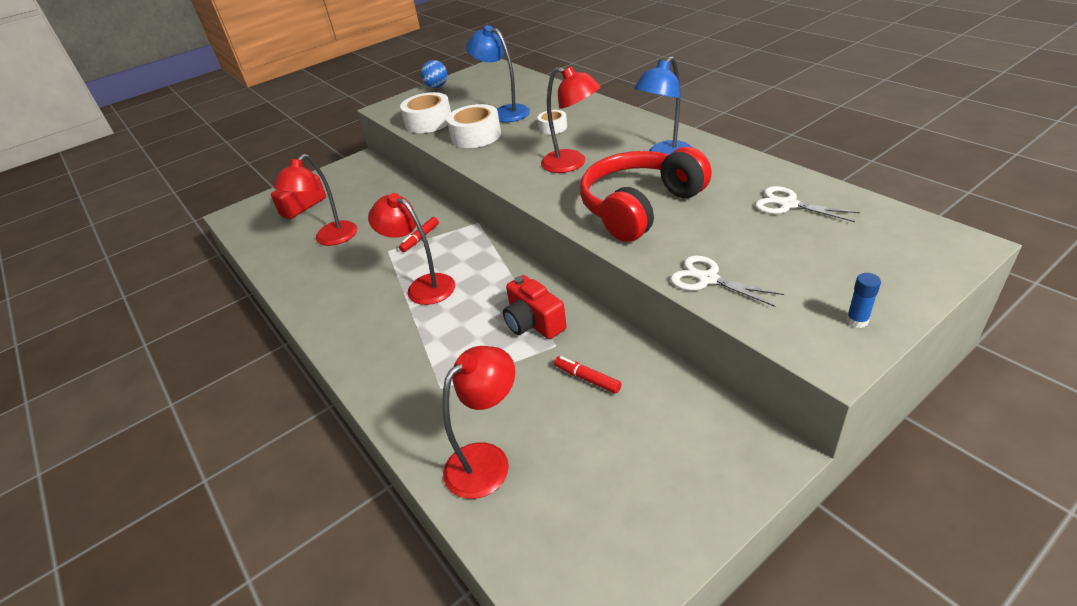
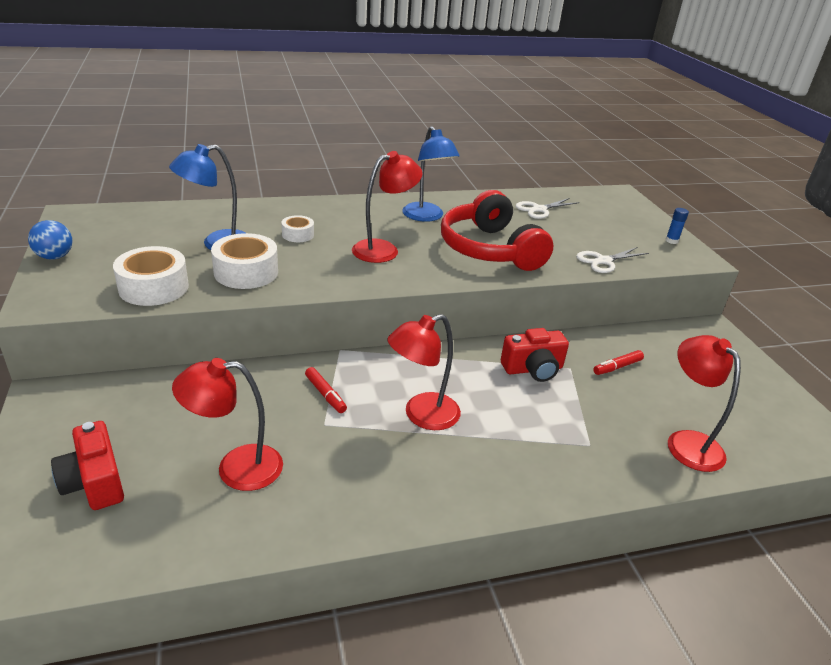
camera: 75 degrees left, 5 degrees down
(330, 239) = (236, 468): red lamp -> red lamp turned 120 degrees clockwise

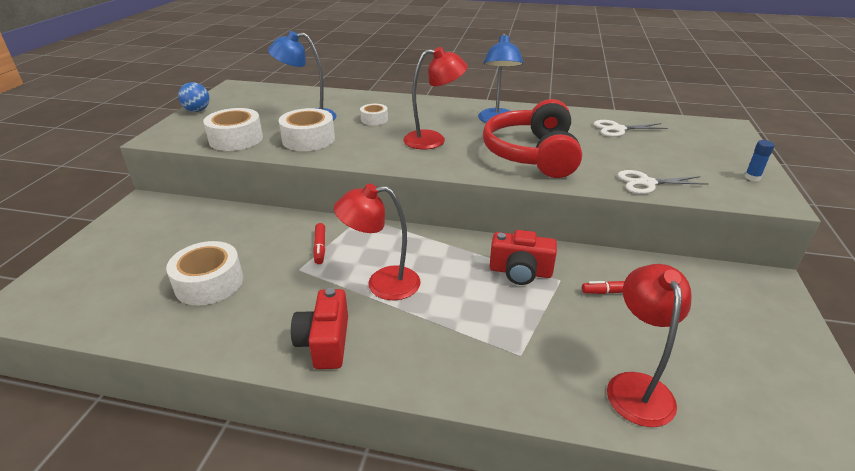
camera: 30 degrees right, 0 degrees up
(94, 482) = (117, 265): red camera -> red camera (325, 342)
(236, 468) = (209, 283): red lamp -> white tape

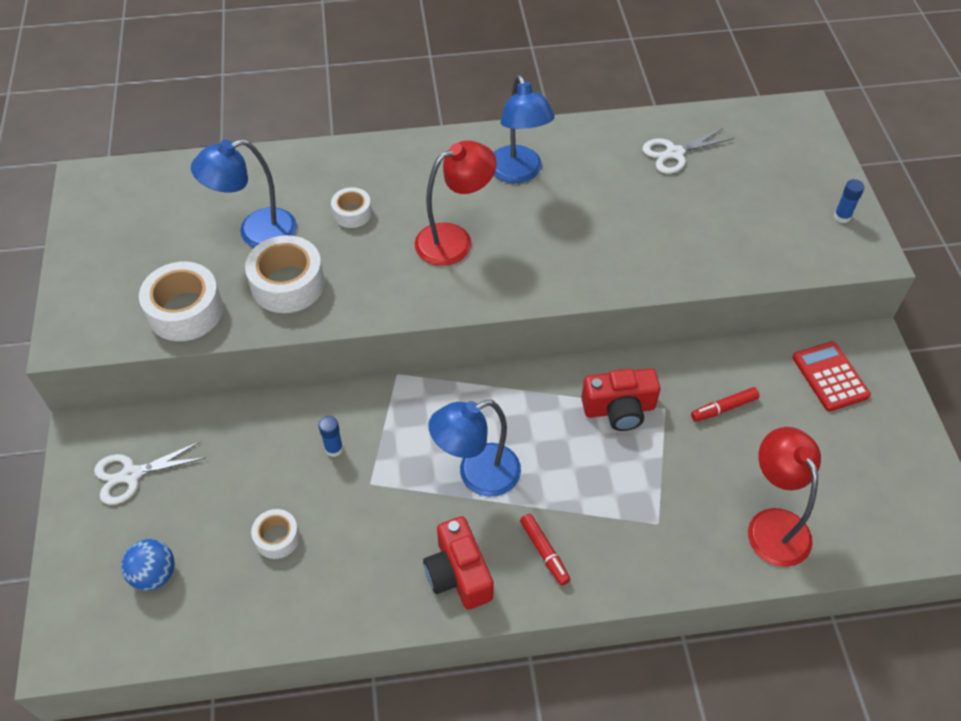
camera: 20 degrees left, 20 degrees up
(197, 110) = (76, 258): blue ball -> blue ball (154, 574)
(209, 283) = (277, 538): white tape -> white tape, size x0.56
(288, 244) = (334, 449): none -> blue glue stick
(320, 247) = (375, 441): red marker -> red marker (544, 552)
(382, 284) = (477, 475): red lamp -> blue lamp
(532, 154) = (589, 238): red headphones -> none
(647, 183) = (734, 260): white scissors -> white scissors (131, 475)
(724, 294) = (830, 376): none -> red calculator

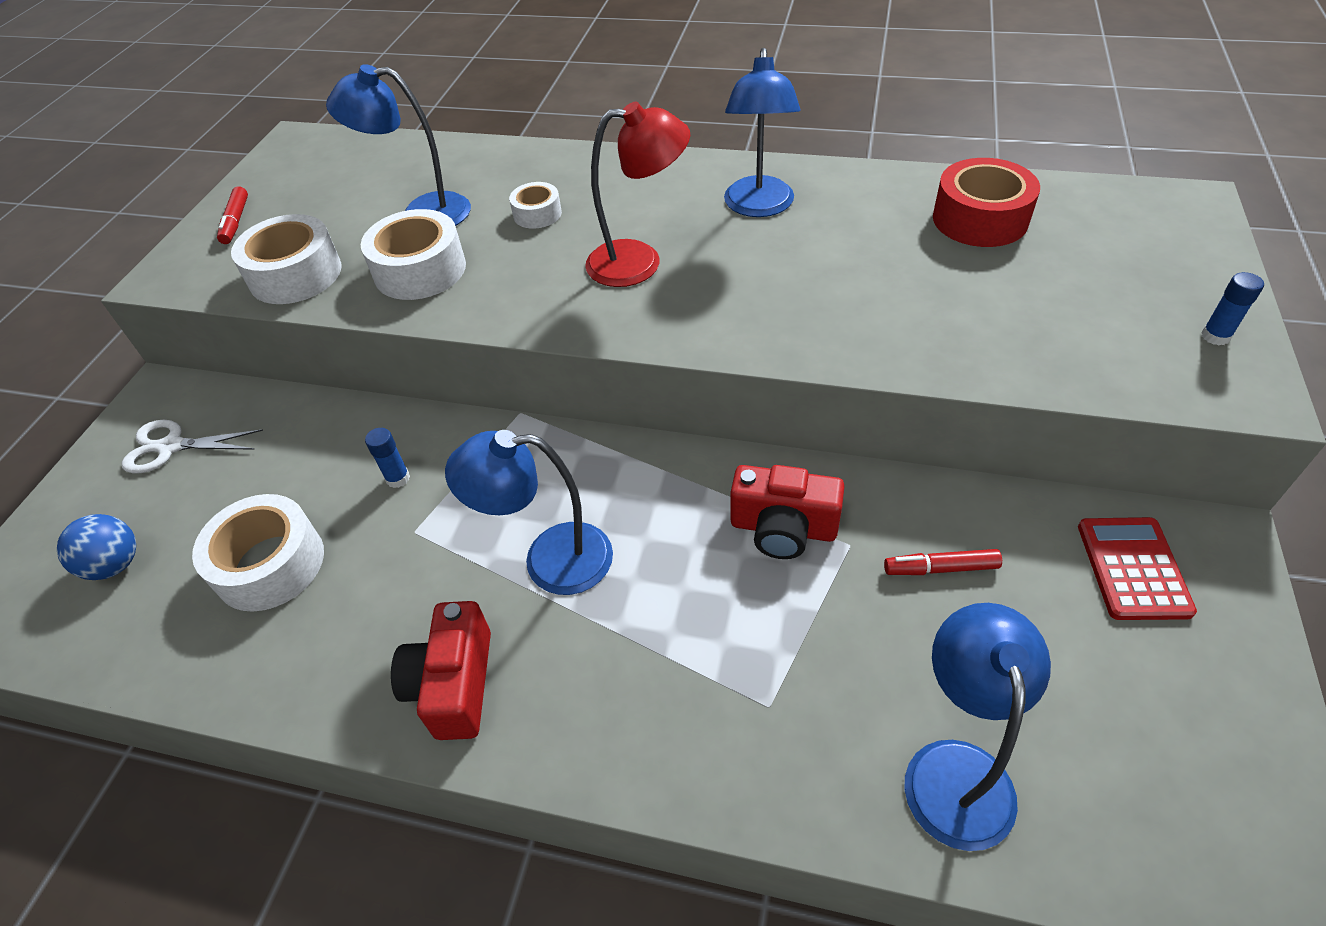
camera: 25 degrees right, 5 degrees down
(277, 538) = (270, 564): white tape -> white tape, size x1.78
(544, 552) = (584, 693): red marker -> red marker (236, 222)
(674, 153) = (980, 219): white scissors -> red tape
(773, 524) = (955, 768): red lamp -> blue lamp

